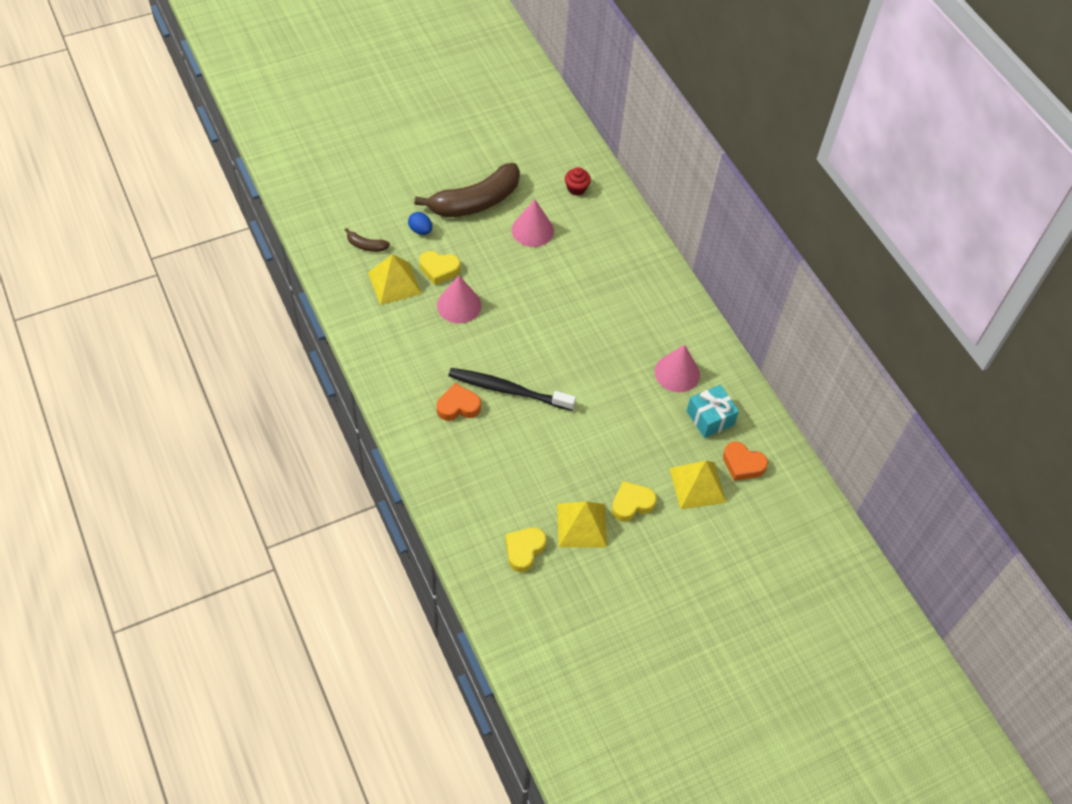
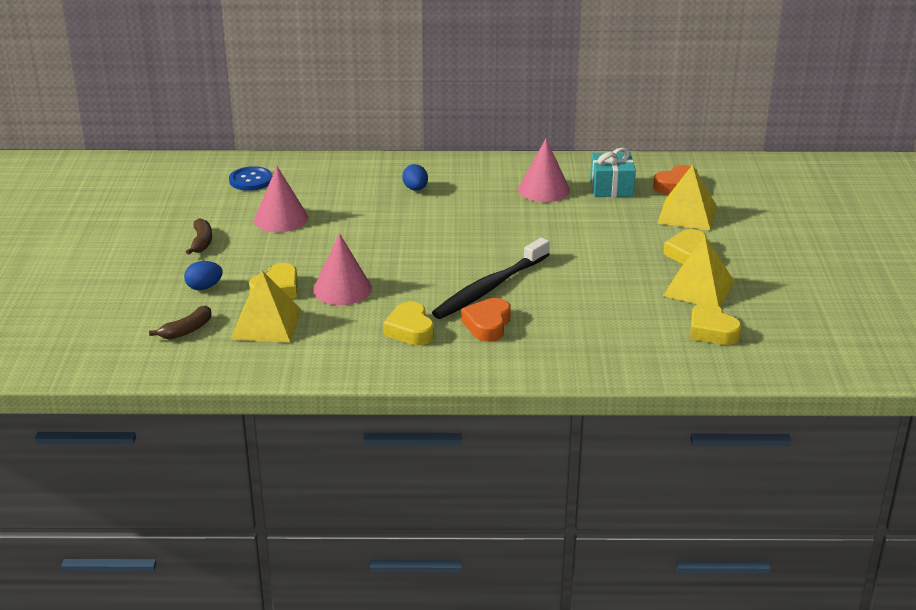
camera: 60 degrees left, 25 degrees down
(428, 364) = (410, 330): none -> yellow heart
(475, 202) = (202, 242): brown banana -> brown banana, size x0.42
(576, 188) = (251, 180): red cupcake -> blue button
(625, 290) = (415, 189): none -> blue egg

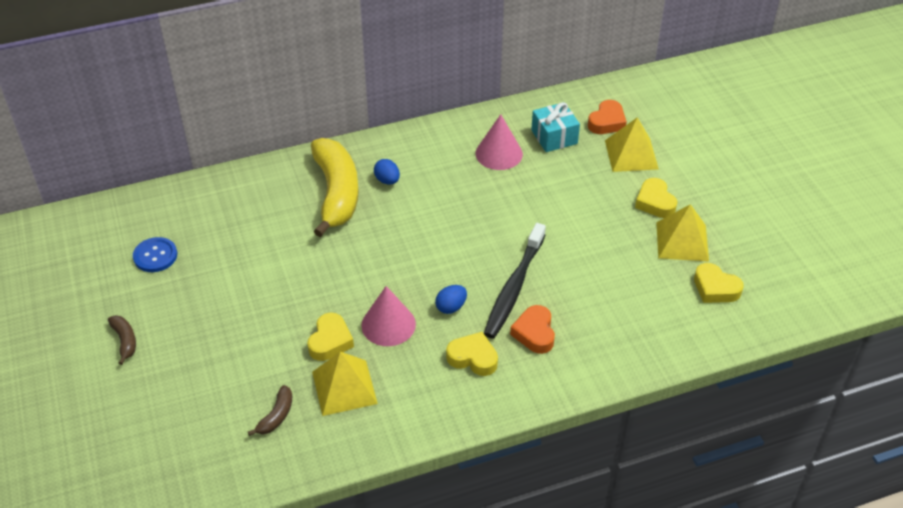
camera: 20 degrees left, 15 degrees up
(202, 242) = (228, 299): brown banana -> brown banana (125, 341)
(204, 287) = (262, 357): blue egg -> blue egg (451, 307)
(251, 180) = (230, 206): blue button -> blue button (155, 256)
(281, 218) = (285, 250): pink cone -> none
(359, 189) = (336, 193): none -> yellow banana
(410, 330) = (473, 358): yellow heart -> yellow heart turned 150 degrees clockwise

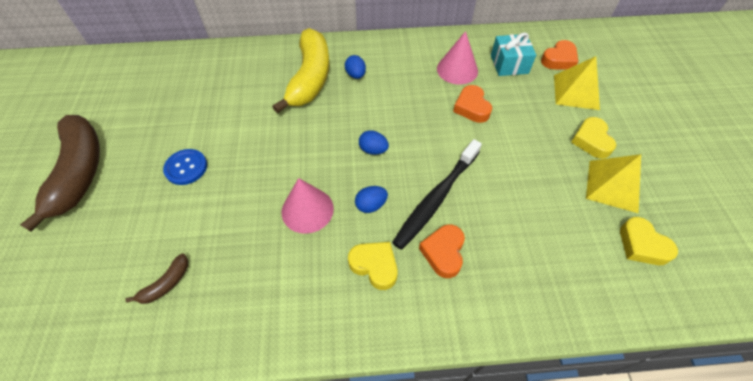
camera: 15 degrees right, 10 degrees up
(125, 341) = (80, 173): brown banana -> brown banana, size x2.37
(155, 256) = (144, 102): blue button -> blue button (186, 168)
(330, 341) = (249, 214): yellow heart -> none
(344, 387) = (241, 268): yellow pyramid -> none
(435, 255) = (373, 150): none -> blue egg
(525, 192) = (471, 107): none -> orange heart

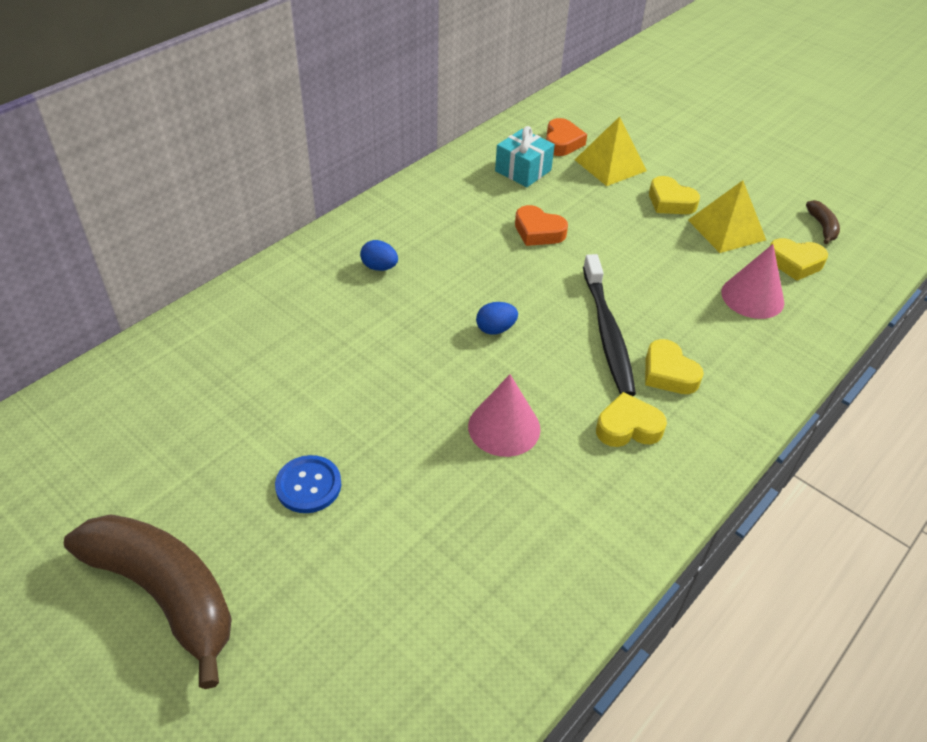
camera: 45 degrees left, 10 degrees down
(166, 284) = (452, 604): brown banana -> brown banana (822, 227)
(310, 78) = (330, 300): yellow banana -> none
(371, 205) = (558, 379): blue egg -> none
(443, 252) = (668, 373): orange heart -> yellow heart
(457, 70) = (480, 203): pink cone -> pink cone (752, 297)

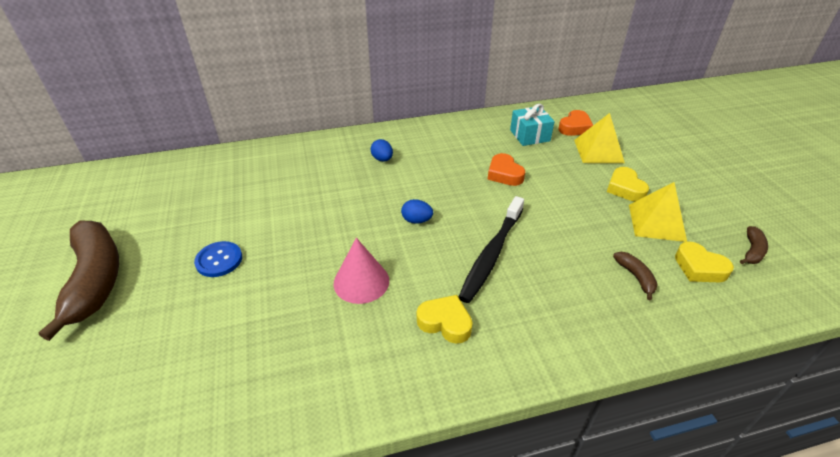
camera: 35 degrees right, 5 degrees down
(668, 373) = (512, 300): yellow heart -> none
(752, 297) = (635, 277): pink cone -> brown banana

